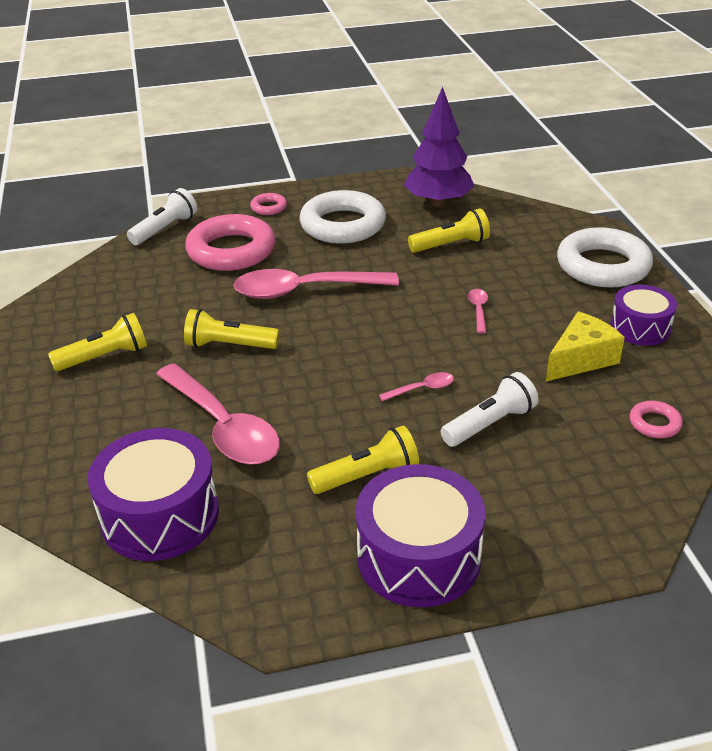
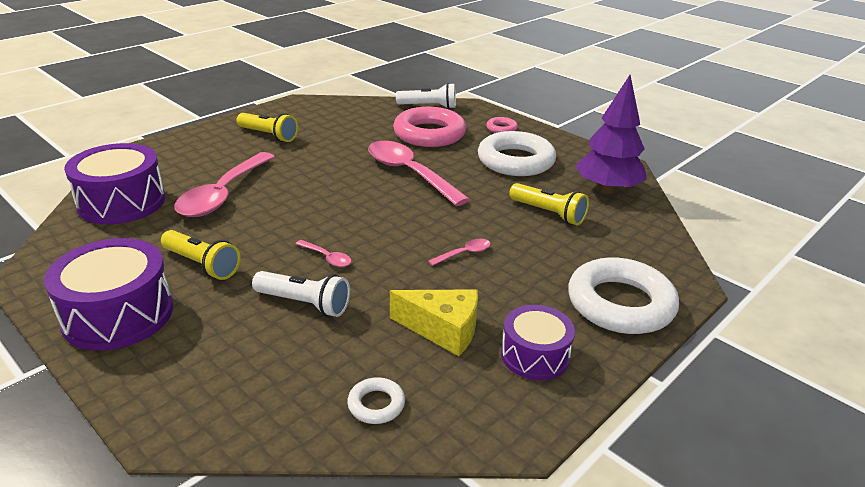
camera: 55 degrees right, 5 degrees down
(229, 345) = (315, 168): yellow flashlight -> none
(654, 423) = (376, 404): pink ring -> white ring

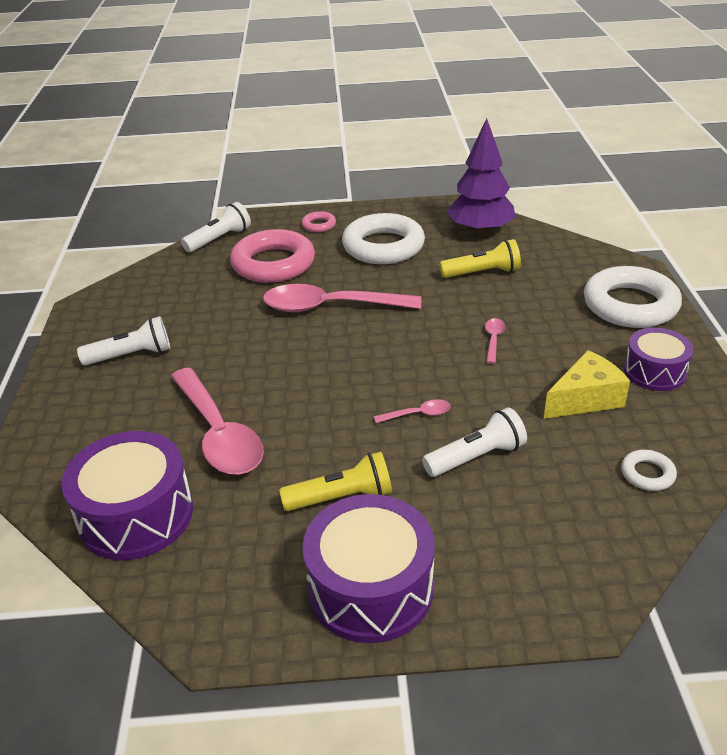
camera: 45 degrees left, 5 degrees up
(269, 135) = (131, 355): yellow flashlight -> white flashlight

